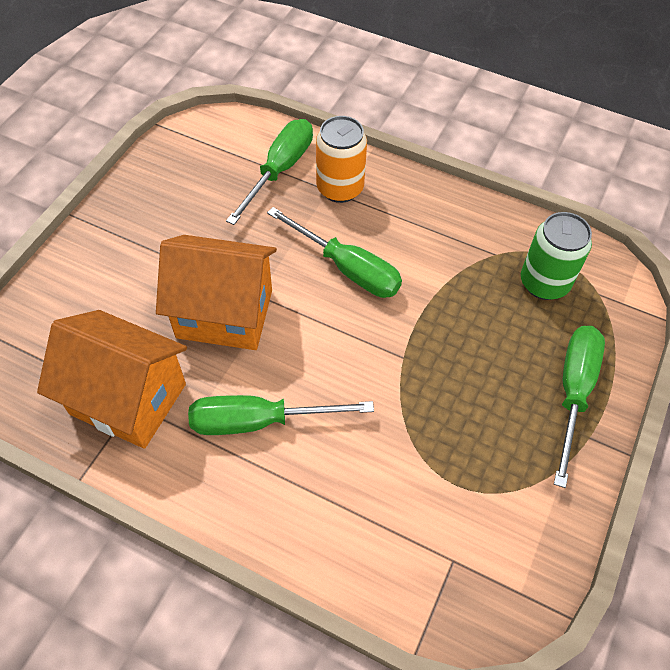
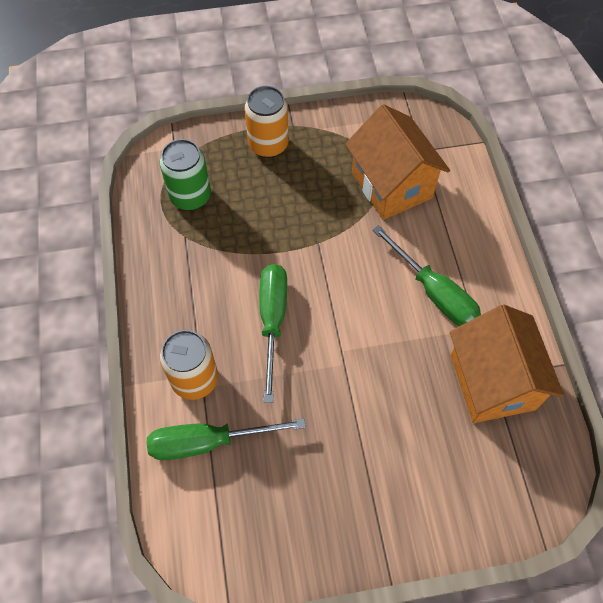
camera: 125 degrees left, 5 degrees up
(224, 313) = (378, 374): orange house -> orange house (391, 185)
(573, 392) = (268, 145): green screwdriver -> orange can

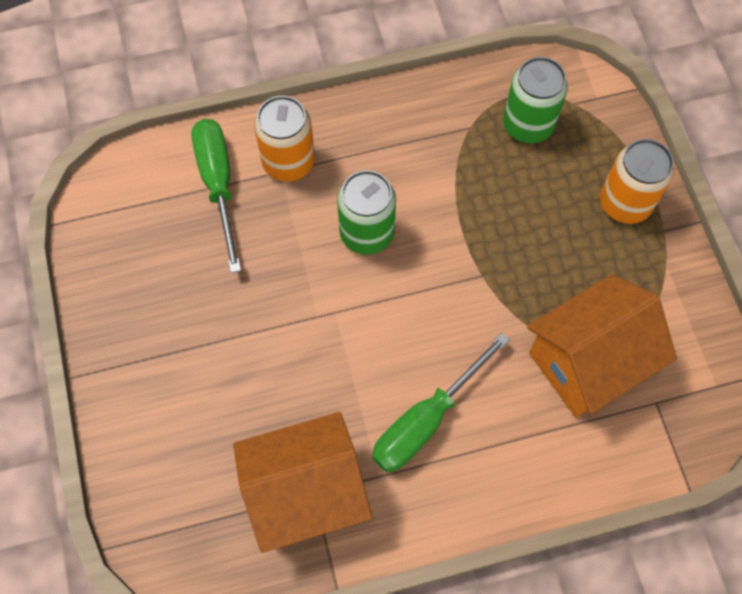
camera: 85 degrees right, 5 degrees up
(272, 321) = (367, 233): green screwdriver -> green can

